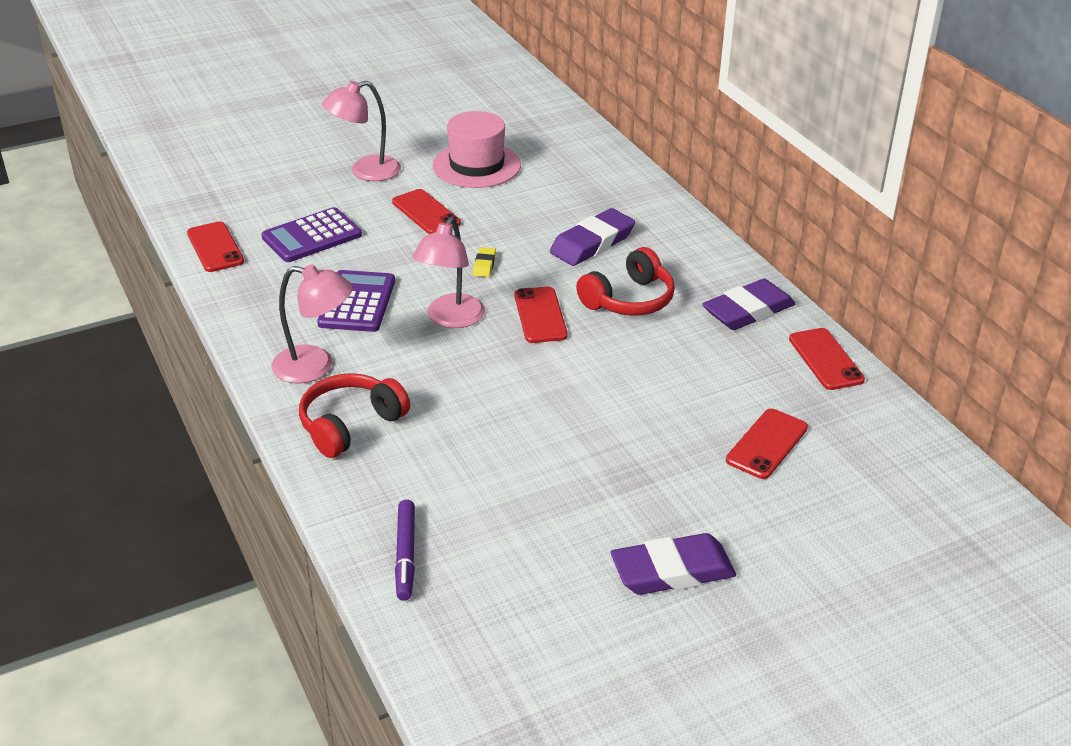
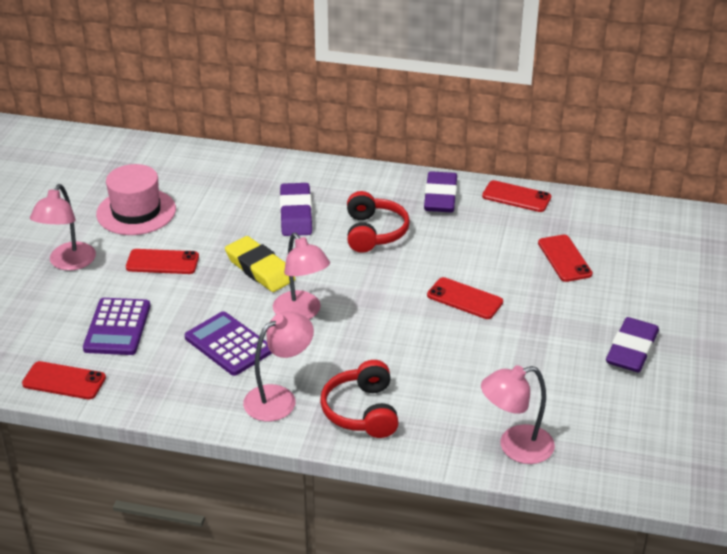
camera: 50 degrees left, 0 degrees up
(406, 555) = (515, 447): purple marker -> pink lamp
(484, 265) = (260, 269): yellow eraser -> yellow eraser, size x2.19
(540, 315) = (345, 274): red phone -> red phone (465, 299)

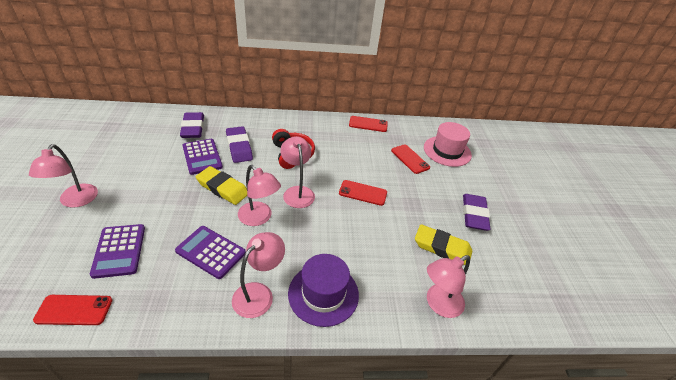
camera: 20 degrees left, 5 degrees up
(136, 212) = (127, 156): pink hat -> pink hat (447, 151)
(162, 262) = (150, 192): red phone -> none
(239, 223) = (202, 157): none -> purple calculator
(362, 411) = (323, 294): red headphones -> purple hat
(365, 286) = (297, 192): none -> pink lamp
(440, 197) = (325, 128): purple eraser -> purple eraser (193, 128)
(555, 384) = (442, 247): none -> yellow eraser

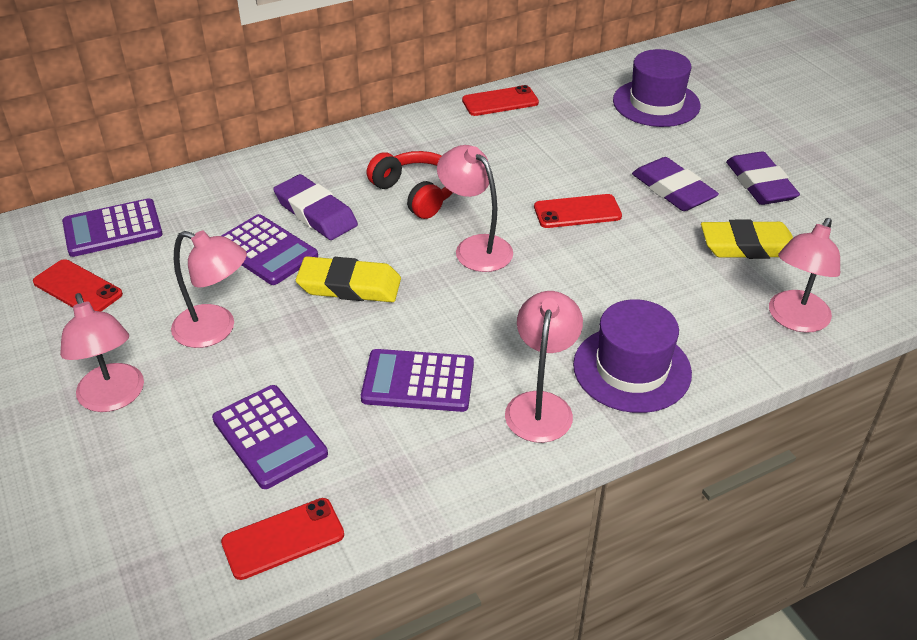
camera: 20 degrees left, 0 degrees up
(150, 123) = (112, 229): none -> purple calculator
(193, 128) = (202, 210): purple eraser -> purple eraser (673, 190)
(259, 218) = (449, 307): pink lamp -> pink lamp (215, 330)
(410, 159) = (609, 135): red phone -> red phone (77, 288)
(447, 151) = (656, 103): pink hat -> purple hat

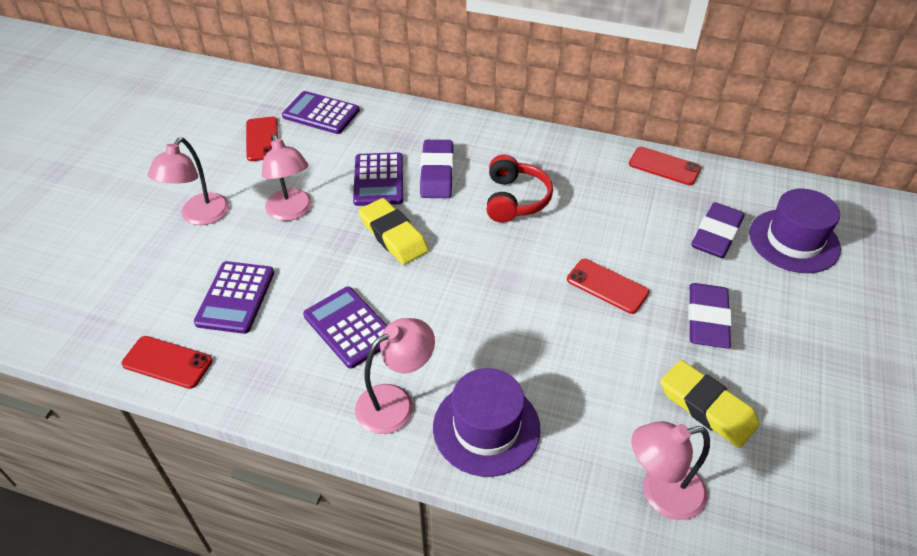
camera: 45 degrees right, 5 degrees up
(475, 247) = (502, 263): pink lamp -> none
(760, 184) = (793, 365): purple eraser -> purple eraser (716, 234)

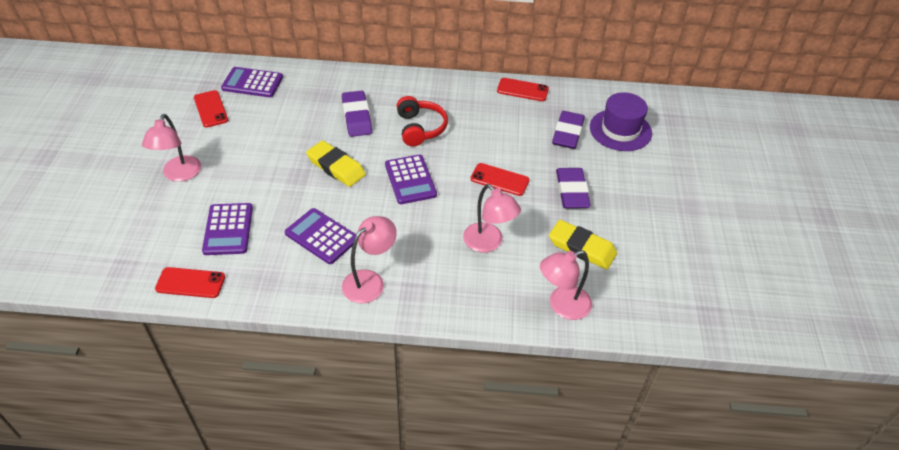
camera: 15 degrees left, 0 degrees up
(292, 212) = (252, 161): pink lamp -> pink lamp (488, 243)
(378, 180) = (313, 128): purple calculator -> purple calculator (410, 180)
(486, 428) = (437, 286): purple hat -> none

